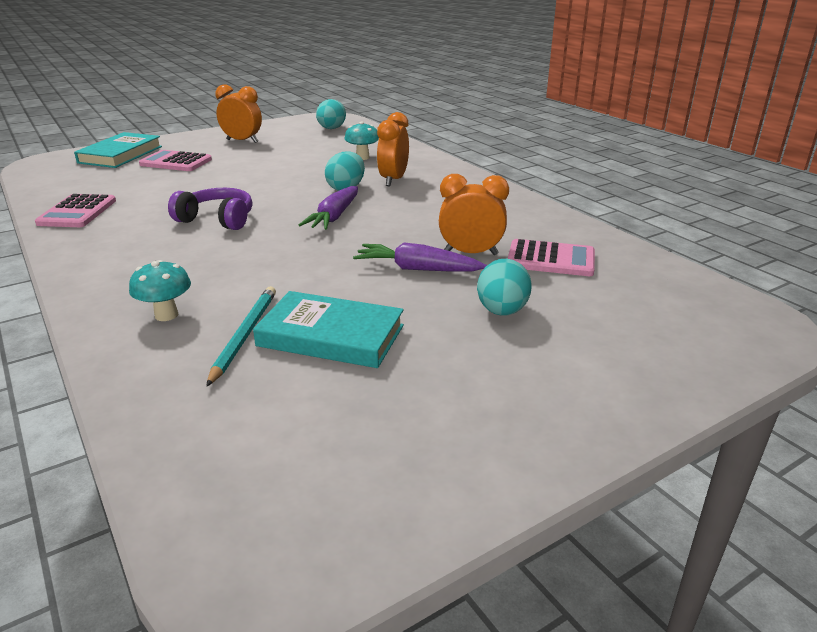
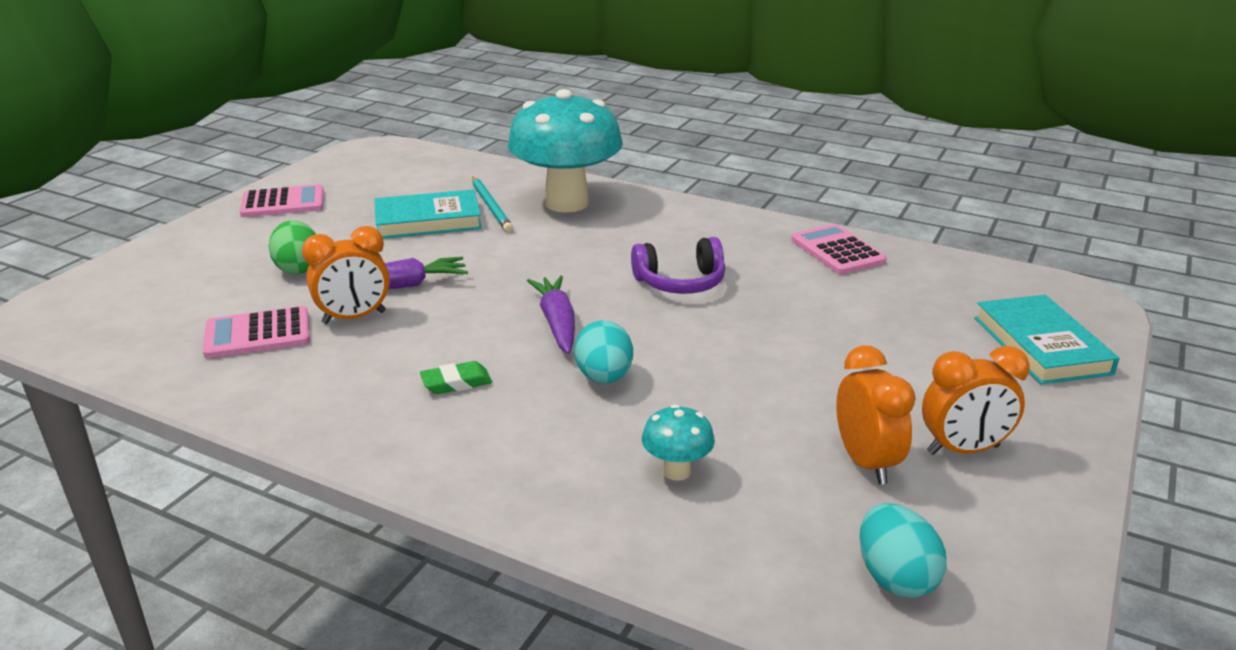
camera: 150 degrees right, 0 degrees up
(166, 315) = (566, 203): turquoise mushroom -> turquoise mushroom, size x2.42
(176, 162) = (931, 355): pink calculator -> pink calculator (283, 203)
(393, 180) = (555, 420): orange clock -> orange clock (866, 462)
(429, 203) = (456, 383): none -> green eraser
(502, 311) = (298, 268): turquoise egg -> green egg

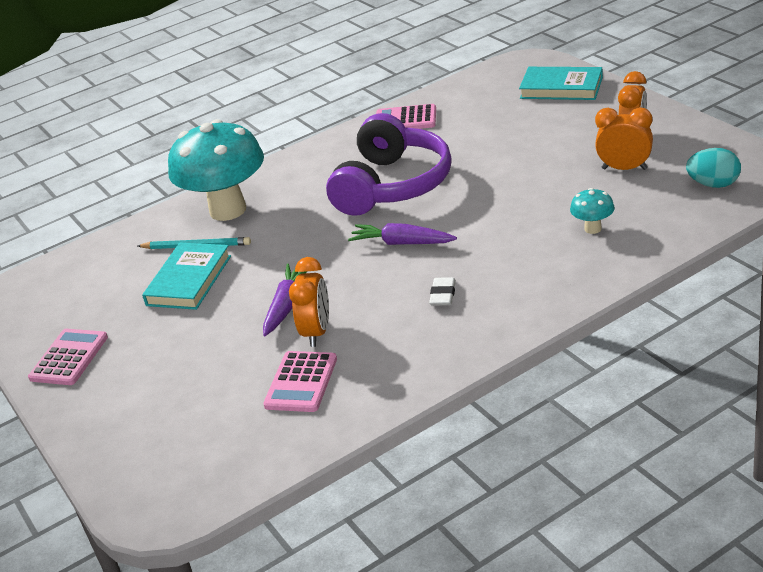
camera: 55 degrees left, 5 degrees up
(298, 268) = (209, 355): green egg -> none
(456, 383) = (443, 295): green eraser -> white eraser
(604, 377) = (482, 236): turquoise egg -> none
(680, 282) = (392, 185): purple headphones -> purple headphones, size x1.86

